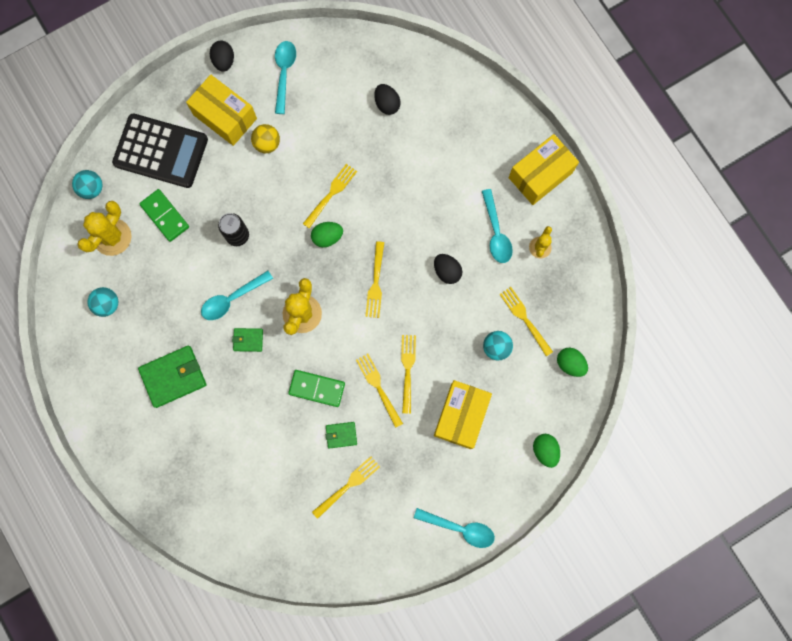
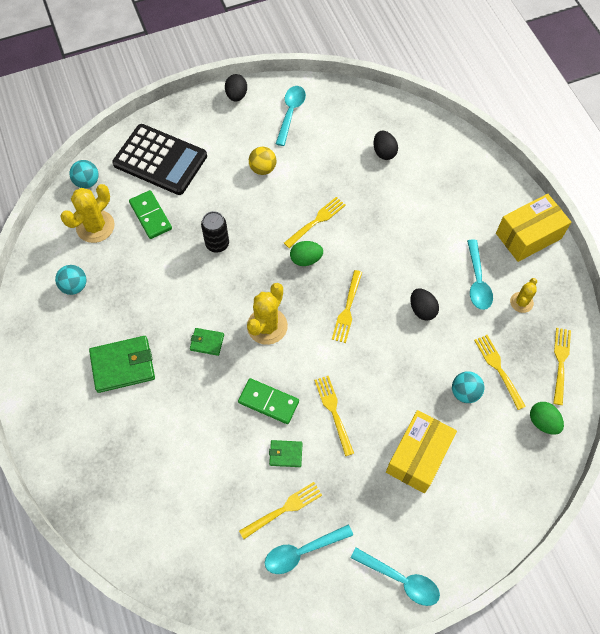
camera: 10 degrees right, 15 degrees down
(225, 117) = (227, 140): yellow box -> none
(232, 299) = (199, 301): turquoise spoon -> turquoise spoon (302, 551)
(407, 370) = (367, 399): yellow fork -> yellow fork (560, 362)
(544, 450) = (506, 509): green egg -> none

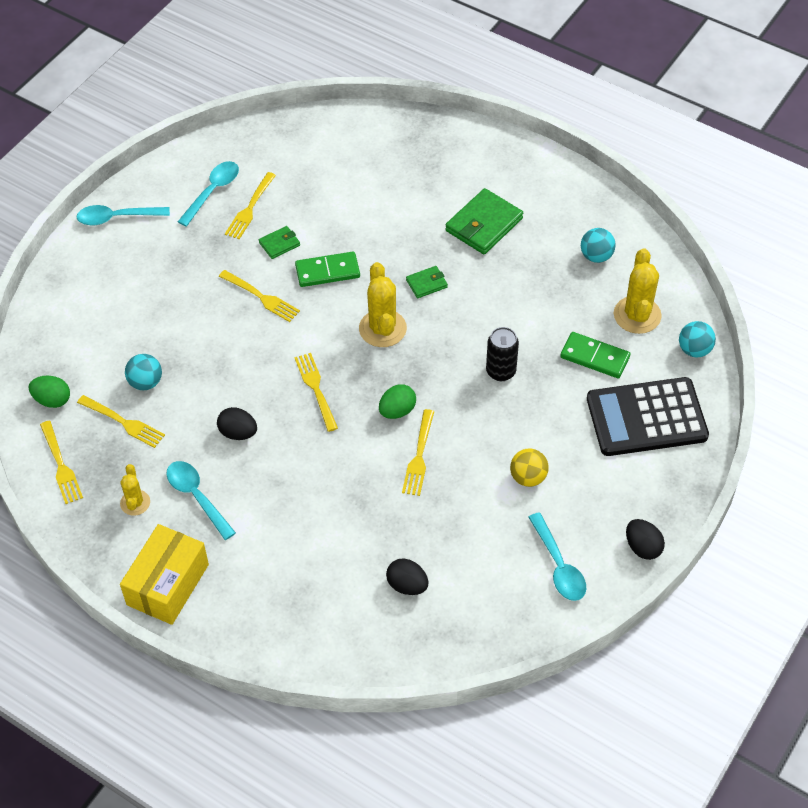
camera: 145 degrees right, 10 degrees down
(418, 456) = (158, 307): yellow box -> none

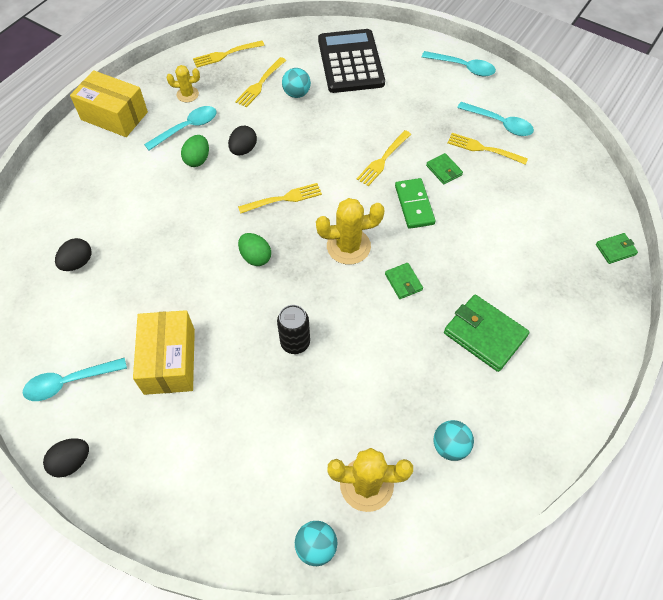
camera: 90 degrees right, 5 degrees up
(52, 400) = (283, 46): green egg -> green egg (197, 159)
(117, 218) = (463, 67): turquoise spoon -> turquoise spoon turned 120 degrees clockwise
(385, 121) = (615, 249): none -> green wallet
(419, 456) = (205, 273): yellow fork -> none
(528, 477) = (169, 361): yellow ball -> yellow box
(594, 357) = (309, 433): green domino -> none
(646, 418) = (227, 481): black calculator -> black calculator (350, 62)

